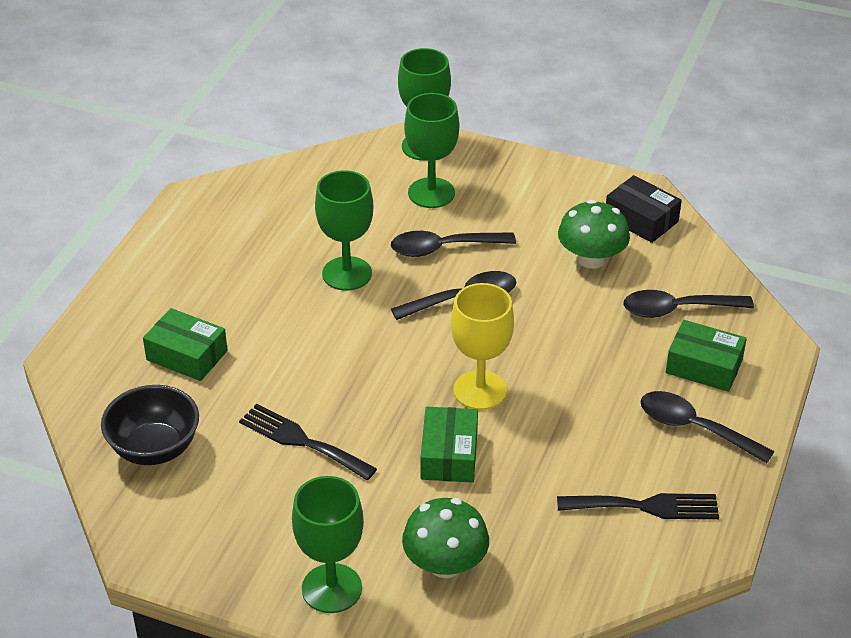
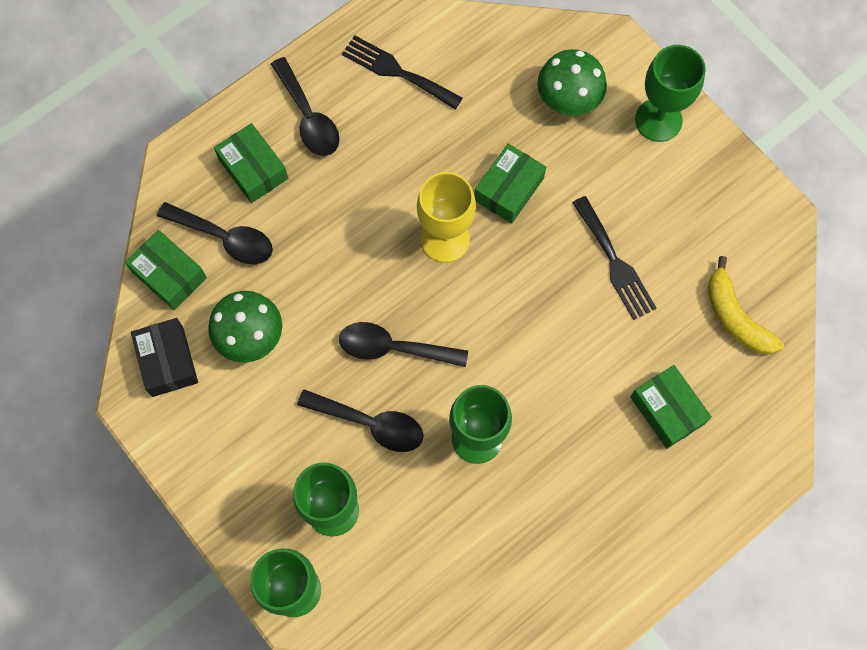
camera: 150 degrees left, 30 degrees up
(155, 448) = (735, 317): black bowl -> yellow banana
(697, 268) = (169, 275): none -> green box

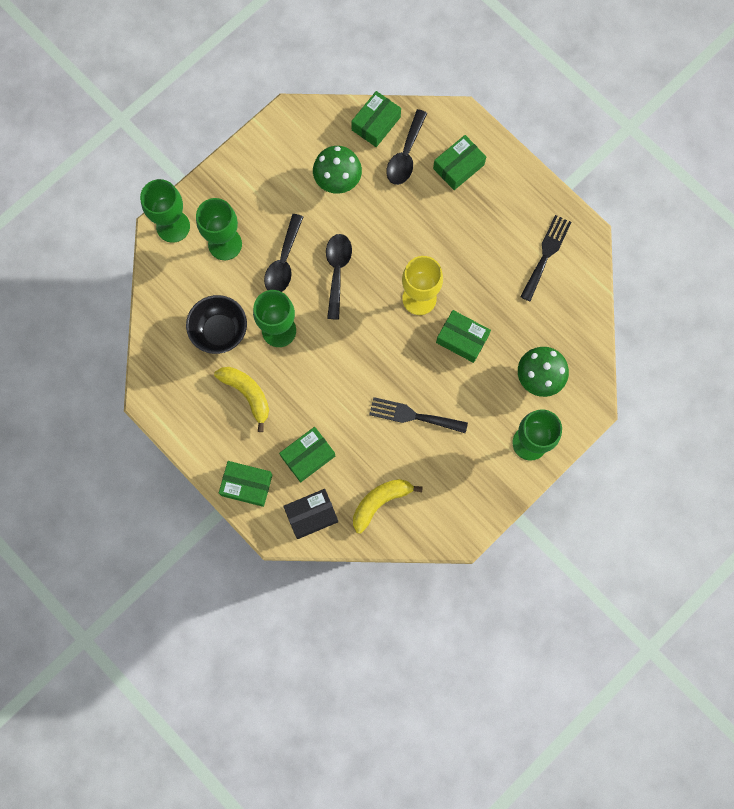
camera: 85 degrees right, 5 degrees up
(167, 361) = (316, 131): black box -> black box (311, 515)
(308, 117) = (502, 198): black spoon -> none
(471, 526) = (220, 331): none -> black bowl
(571, 491) = (247, 394): none -> yellow banana
(614, 263) = (413, 416): black fork -> black fork turned 45 degrees clockwise
(707, 500) = (247, 485): none -> green box

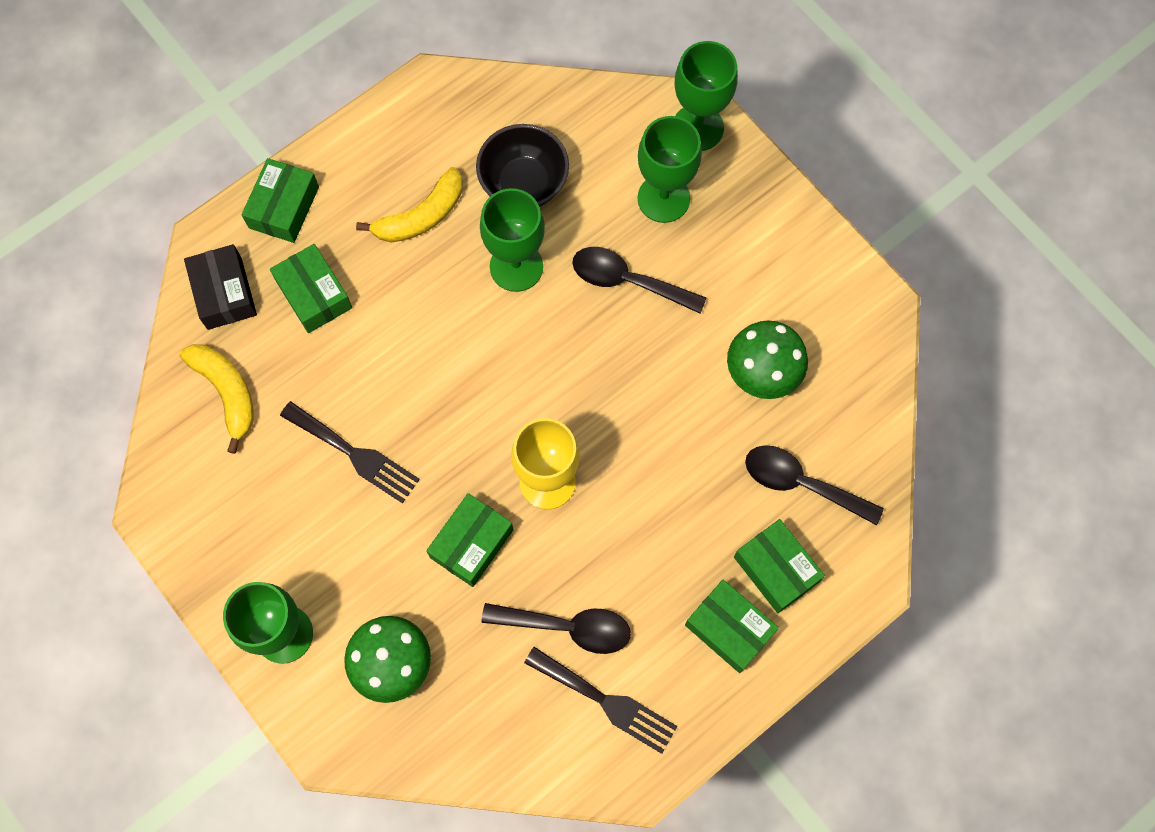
camera: 95 degrees right, 5 degrees down
(337, 271) = (605, 359): black spoon -> black spoon (567, 627)
(376, 123) = (860, 440): green box -> green box (729, 628)
(413, 416) = (354, 454): black fork -> black fork turned 105 degrees clockwise

